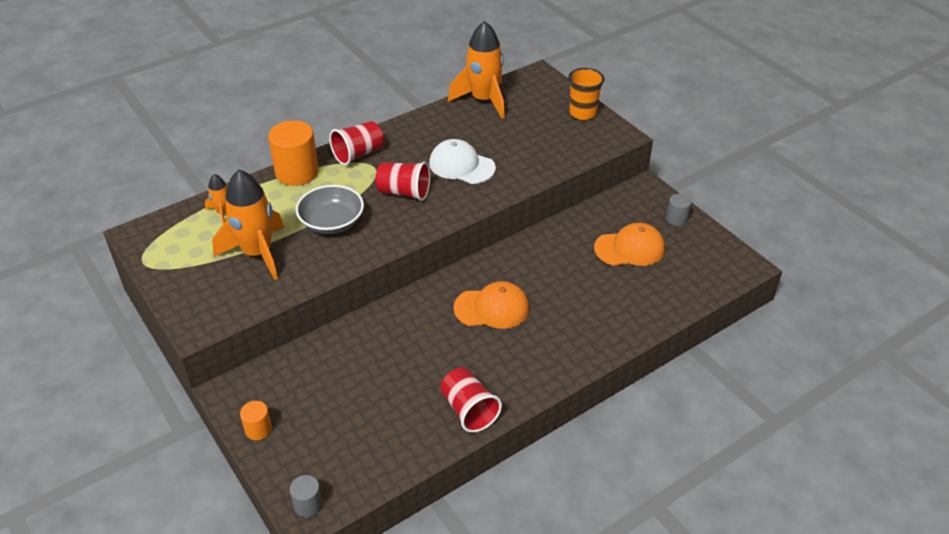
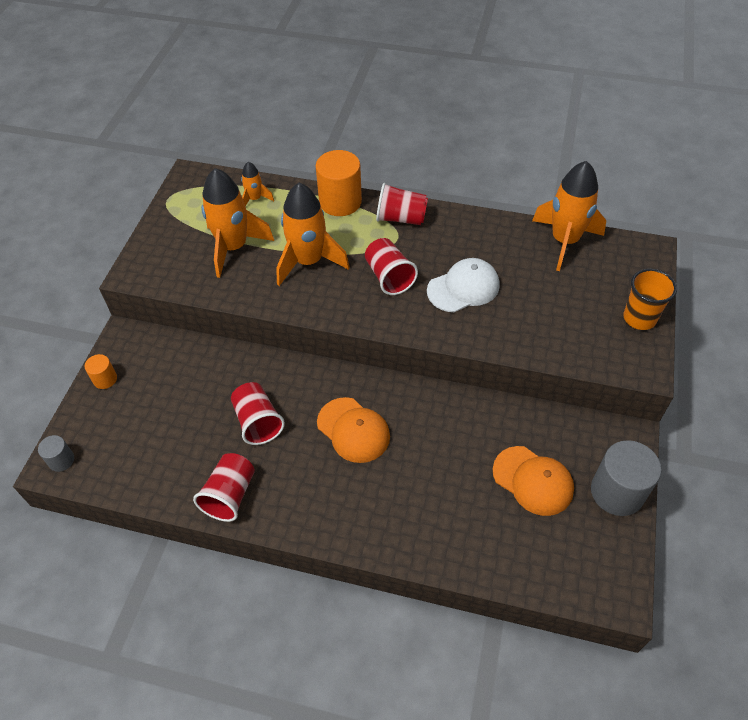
camera: 50 degrees right, 10 degrees up
(332, 222) = (308, 261): grey bowl -> orange rocket
(422, 356) = (258, 422): none -> red cup
(461, 165) = (463, 288): white cap -> white cap turned 75 degrees clockwise
(676, 219) = (617, 492): grey cylinder -> grey cylinder, size x1.98

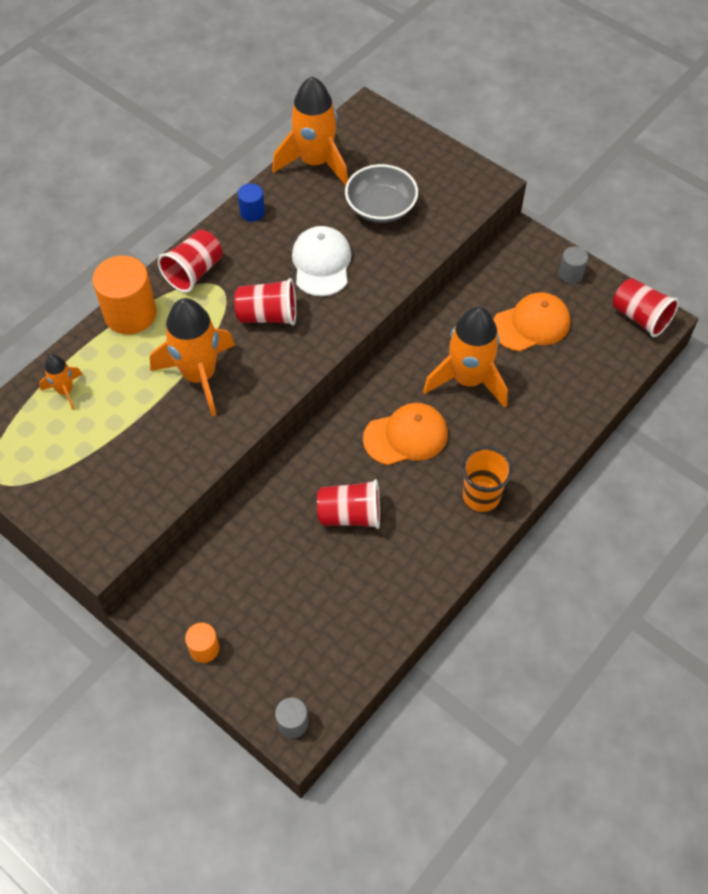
camera: 65 degrees left, 5 degrees up
(230, 495) = (423, 569): red cup -> red cup (640, 317)
(233, 247) = (128, 438): orange rocket -> orange rocket (468, 380)
(482, 226) = (252, 212): none -> blue cylinder
(552, 302) = (381, 207): none -> grey bowl
(617, 492) = (570, 274): grey cylinder -> grey cylinder, size x0.51
(639, 318) = (436, 158): orange cup -> orange cup (481, 496)

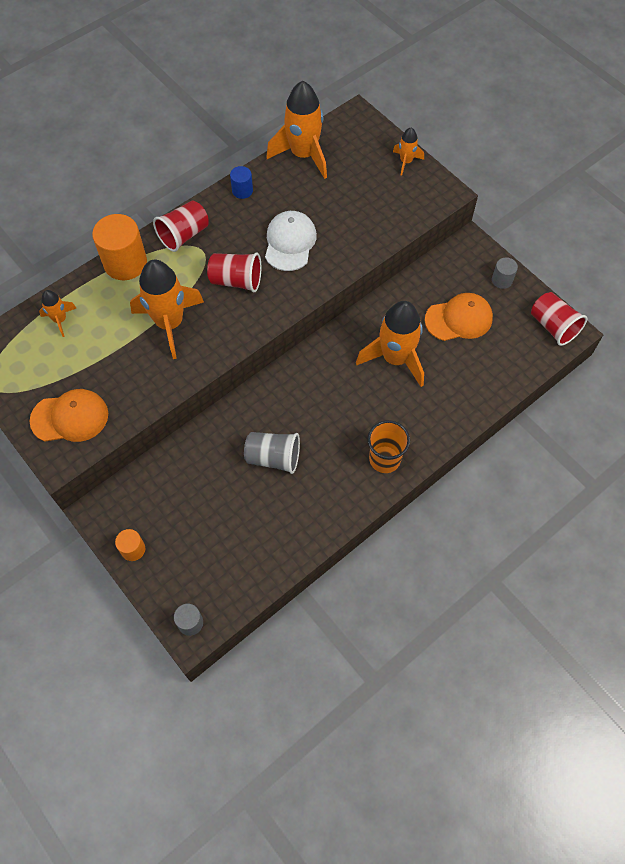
camera: 10 degrees right, 5 degrees up
(350, 515) = (273, 458): red cup -> grey cup
(381, 207) = (349, 201): grey bowl -> none
(406, 436) = (333, 398): orange cap -> orange cap (70, 417)
(436, 155) = (406, 162): none -> orange rocket

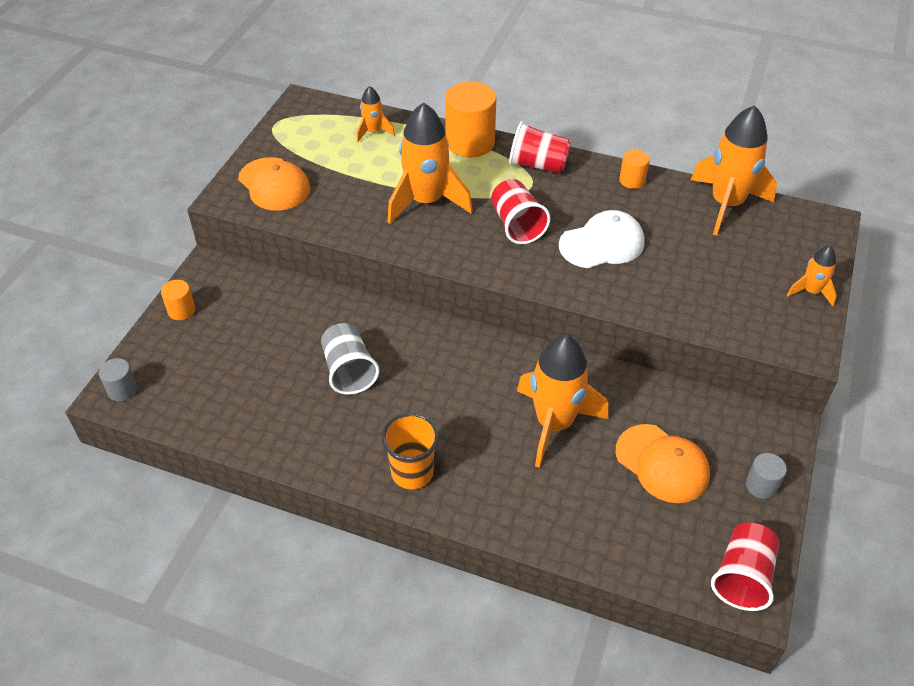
camera: 60 degrees right, 15 degrees down
(242, 190) = (632, 180): blue cylinder -> orange cylinder

